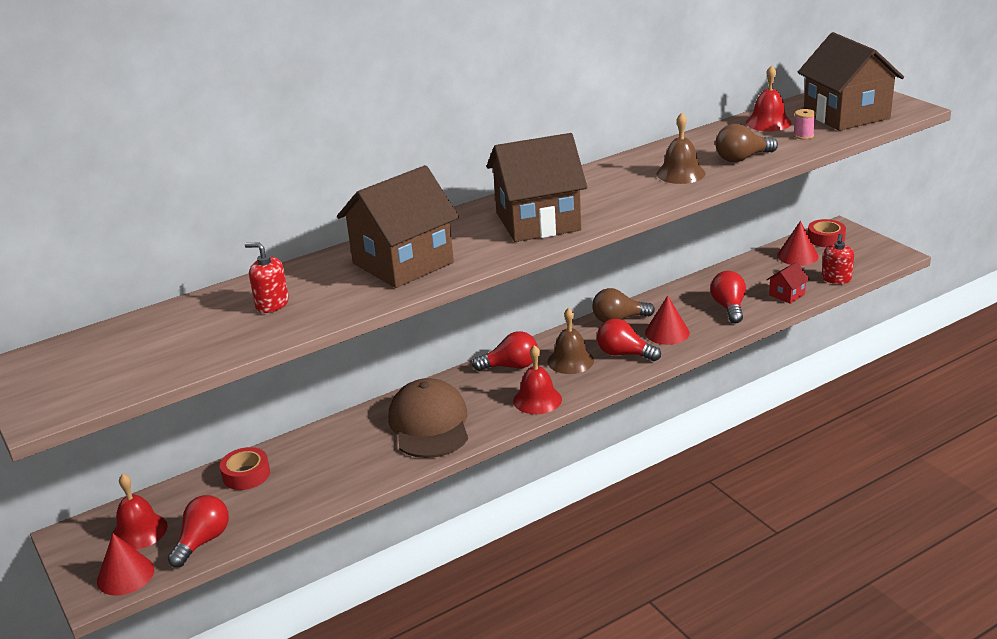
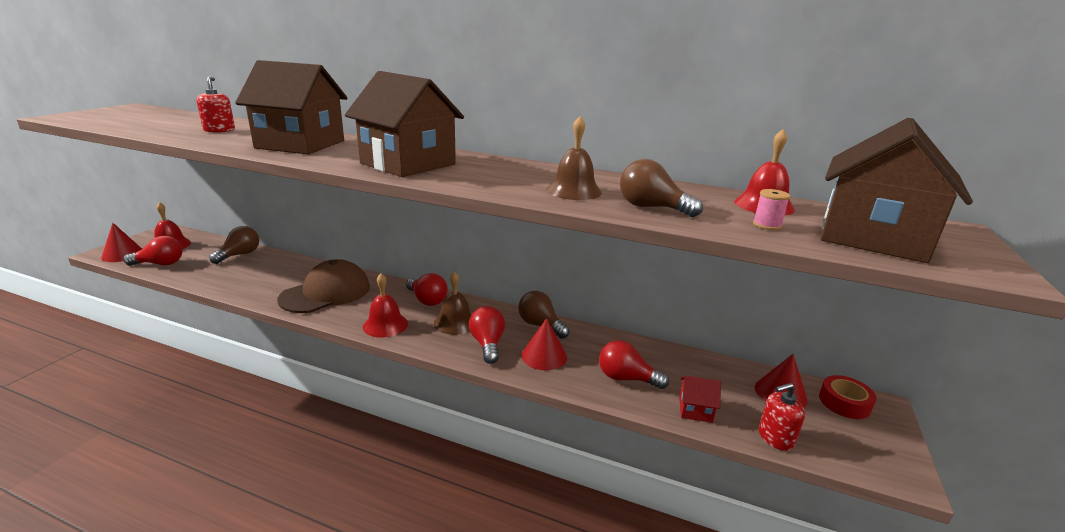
camera: 50 degrees right, 5 degrees down
(246, 475) = (239, 255): red tape -> brown light bulb
(729, 307) = (626, 378): red light bulb -> red light bulb turned 120 degrees counterclockwise

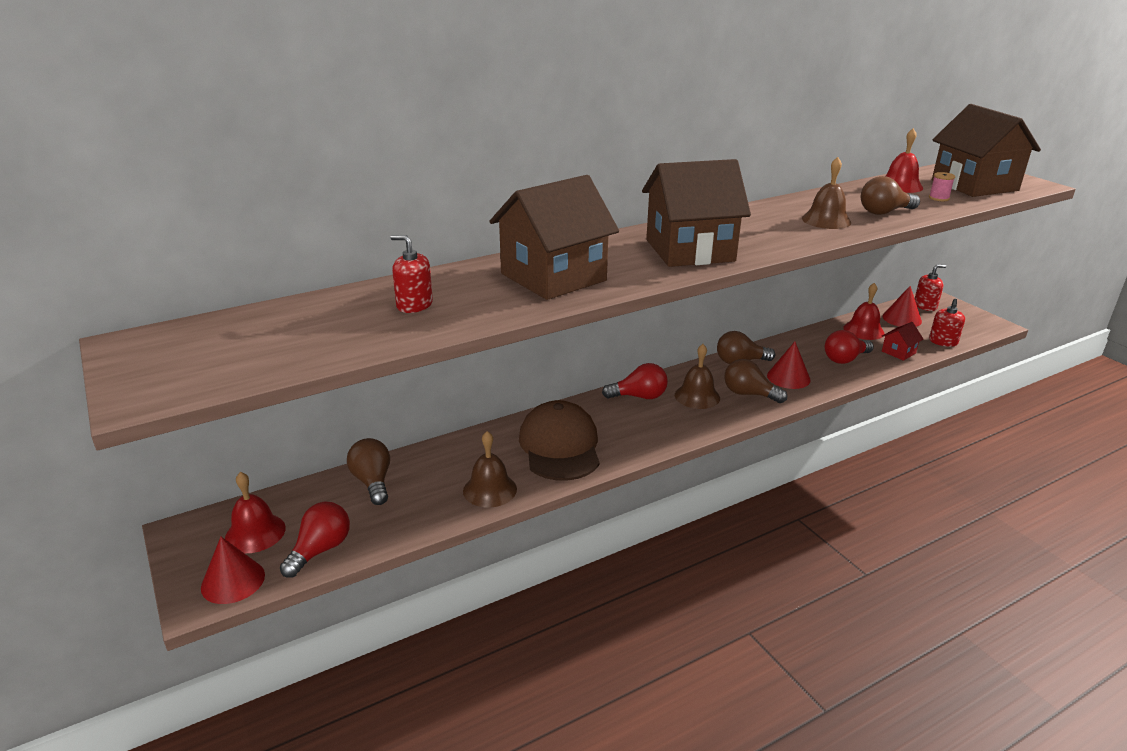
camera: 50 degrees left, 5 degrees up
(252, 287) = (490, 490): none -> brown bell
(385, 325) = (667, 431): red bell -> red bell (863, 330)
(487, 344) = (749, 394): red light bulb -> brown light bulb
(844, 403) = (925, 306): red tape -> red soap dispenser

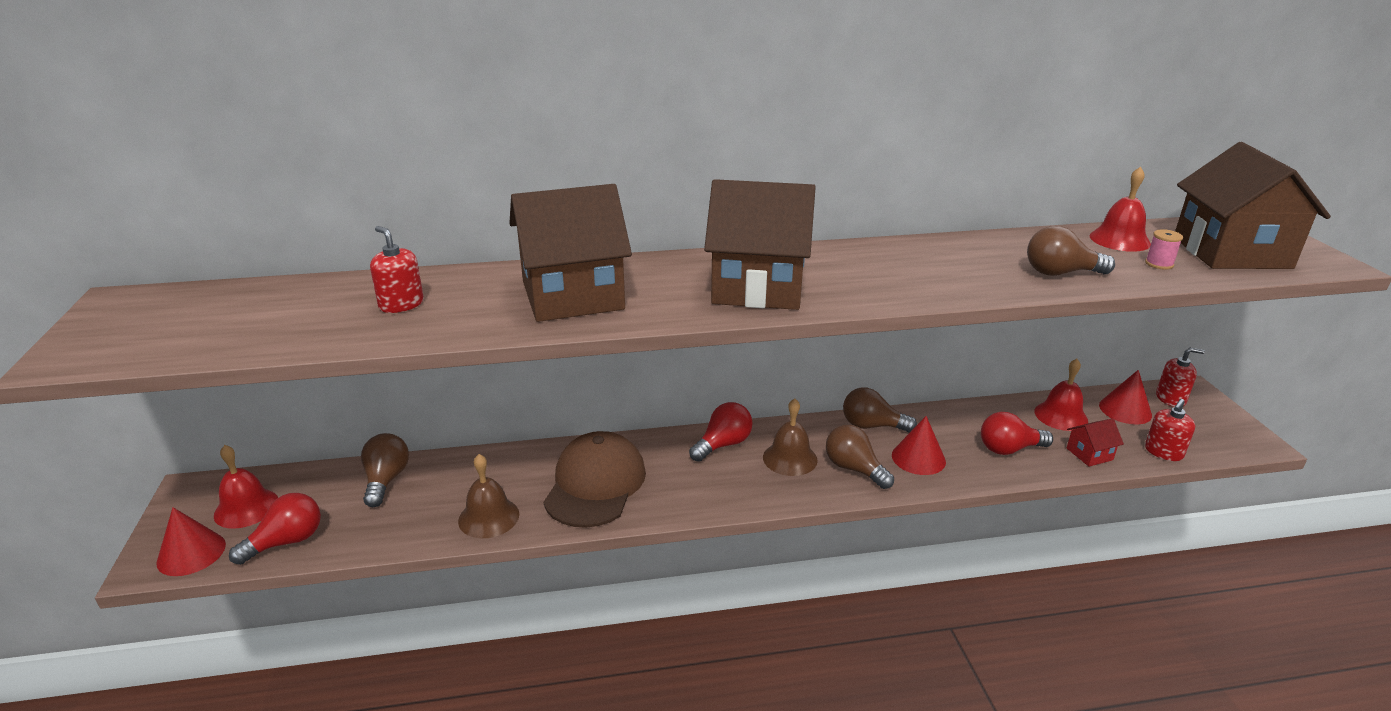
camera: 20 degrees right, 0 degrees up
(639, 396) = (723, 444): red light bulb -> red light bulb turned 60 degrees counterclockwise
(826, 220) = (970, 273): brown bell -> none

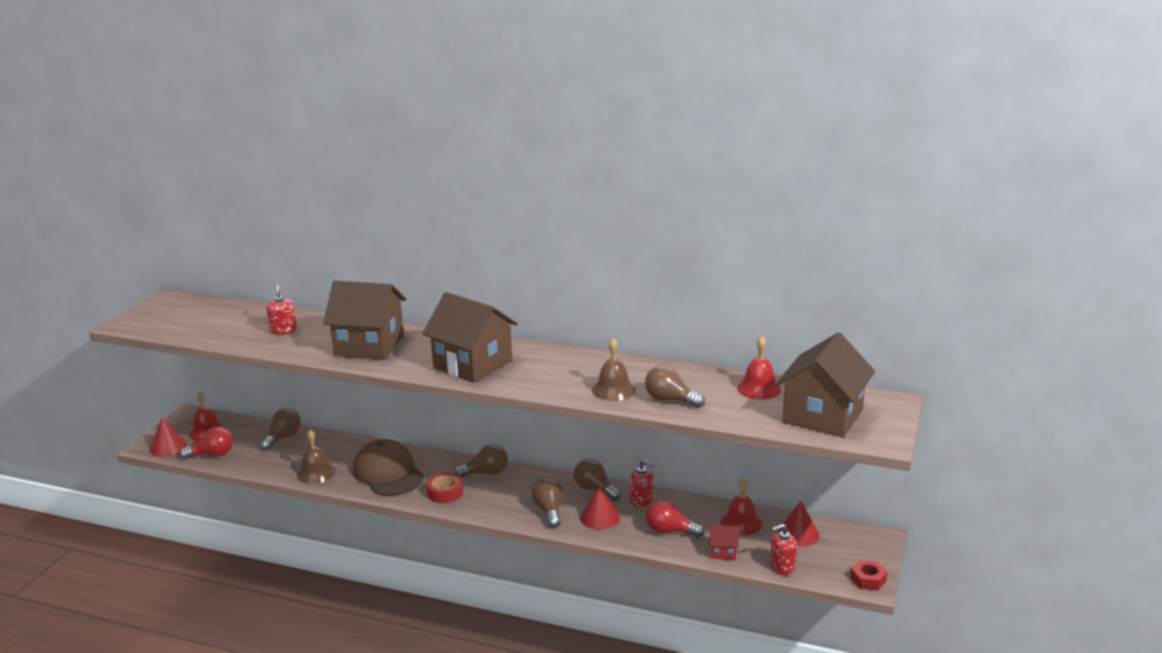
camera: 30 degrees right, 5 degrees down
(595, 484) = (388, 473): brown cap -> brown cap turned 75 degrees counterclockwise
(701, 487) = (445, 493): none -> red tape
(723, 444) = (486, 473): red light bulb -> brown light bulb
(790, 458) = (517, 493): brown bell -> brown bell (613, 390)
(1159, 264) = (751, 411): pink spool -> none
(1170, 399) = (849, 537): red soap dispenser -> red soap dispenser (641, 500)
(1248, 437) = (868, 579): none -> red nut

